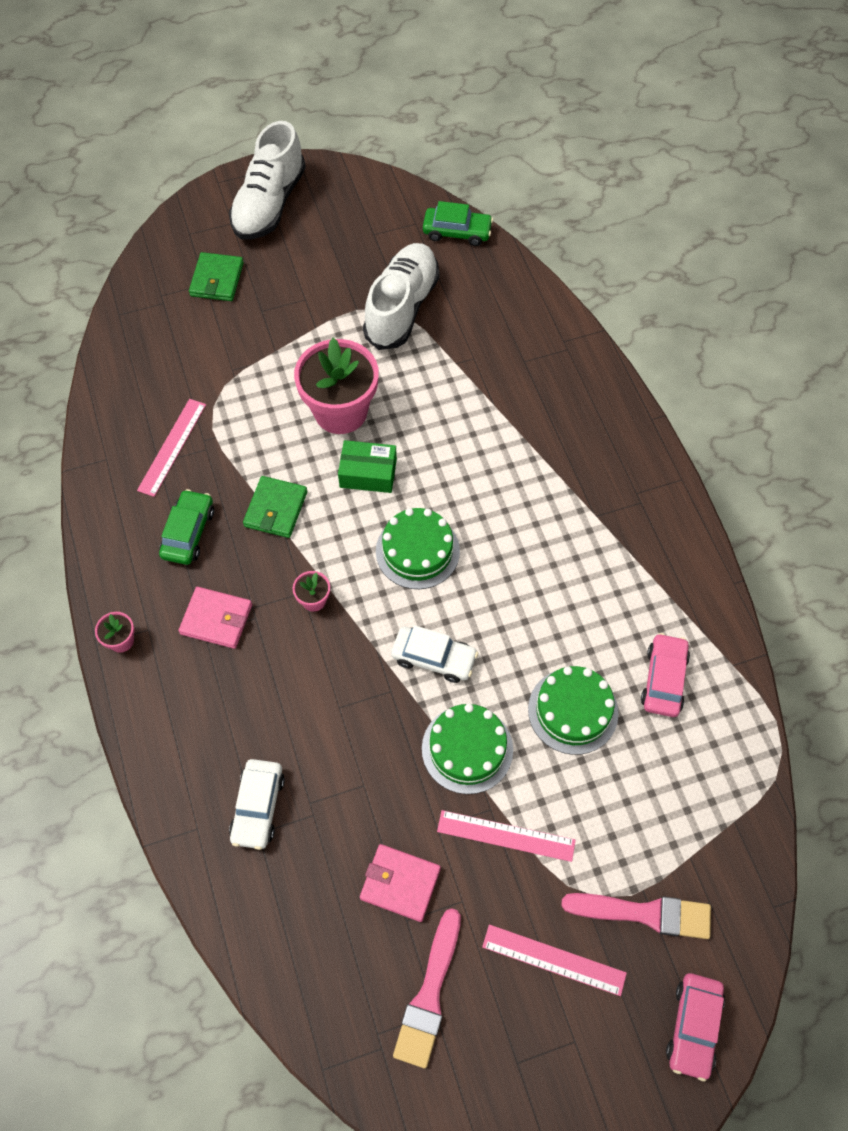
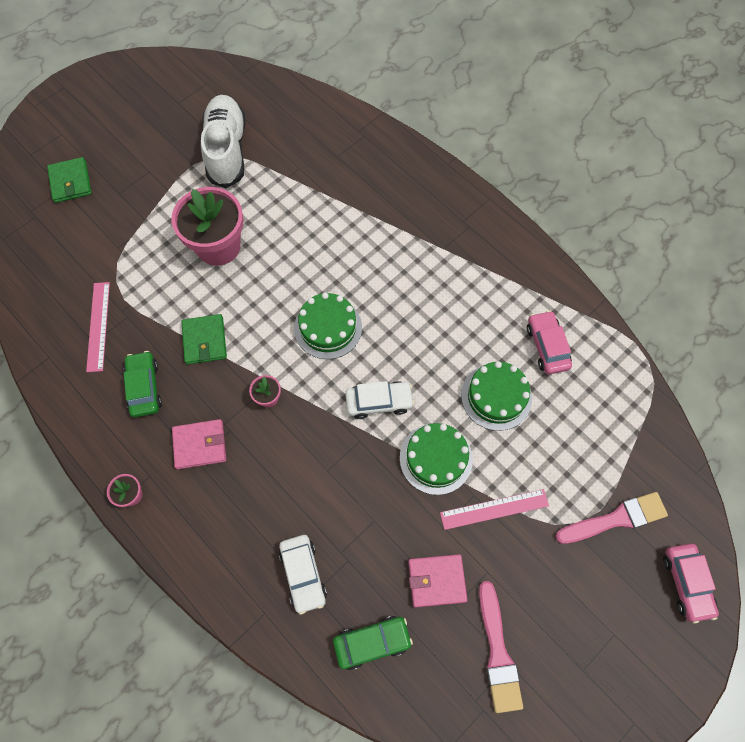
camera: 25 degrees left, 5 degrees up
(269, 204) = (84, 108): white shoe -> none
(368, 473) = (262, 284): green box -> none
(457, 232) = (241, 79): green car -> green car (372, 642)
(553, 960) = (571, 583): pink ruler -> none

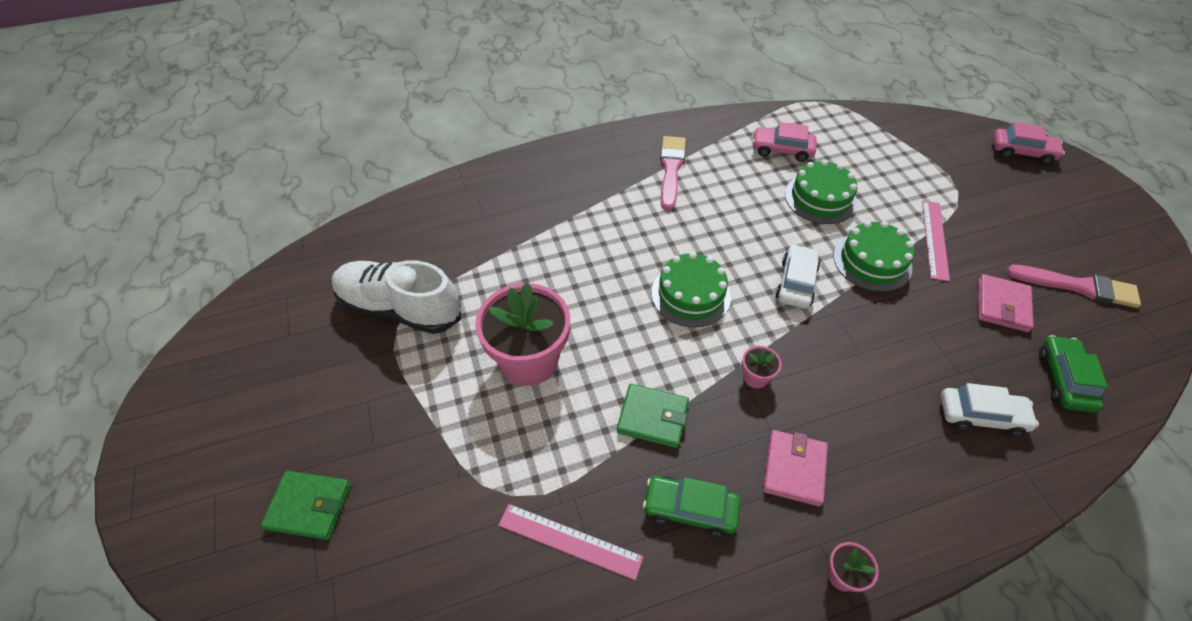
camera: 65 degrees left, 15 degrees down
(615, 519) = (959, 169): pink brush -> pink brush (671, 169)

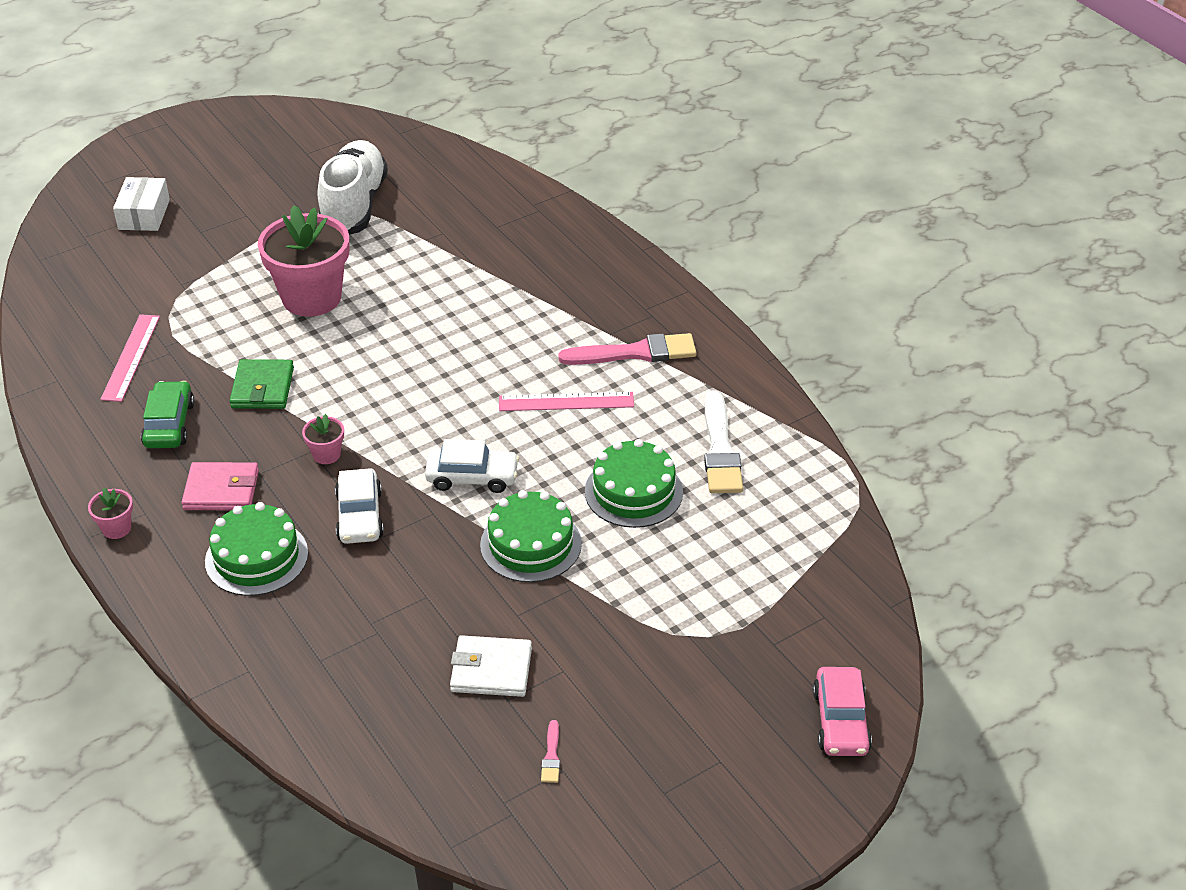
camera: 75 degrees right, 10 degrees down
(309, 506) = (144, 214): green wallet -> white box
(690, 294) = (428, 394): green cake -> green cake (256, 557)
(782, 150) = (720, 449): pink car -> white brush
(934, 239) = (594, 606): pink ruler -> pink ruler (566, 401)
(981, 416) = (313, 638): white car -> white car (360, 516)
(1002, 305) = (491, 670): pink wallet -> white wallet
(1064, 379) = (383, 720): green car -> none
(1077, 286) = (551, 755): pink brush -> pink brush, size x0.44

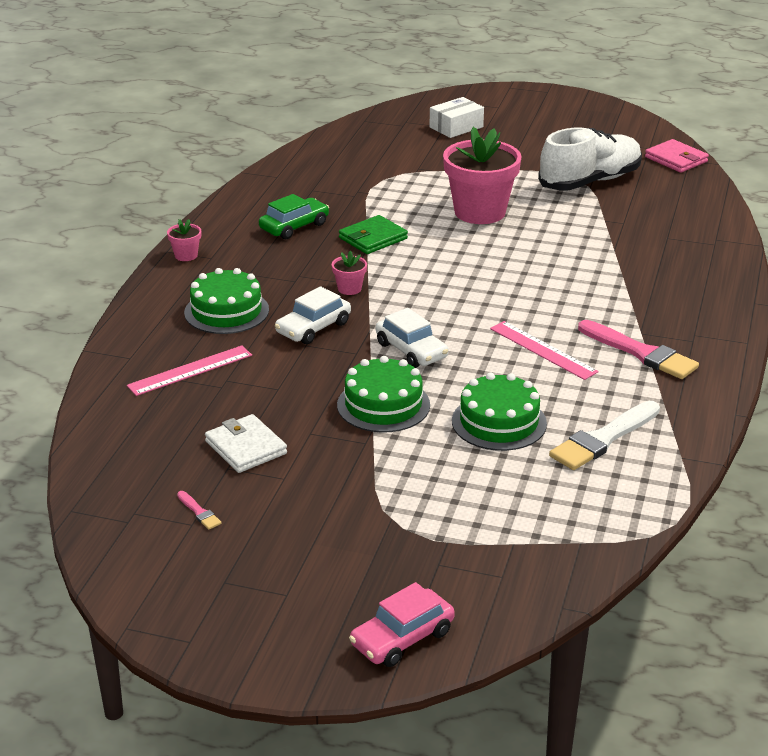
camera: 50 degrees right, 10 degrees down
(131, 357) = (330, 186): pink ruler -> pink ruler (190, 370)
(221, 490) = (265, 271): pink wallet -> pink wallet (676, 159)
(551, 755) = (199, 512): pink brush -> pink brush turned 90 degrees counterclockwise

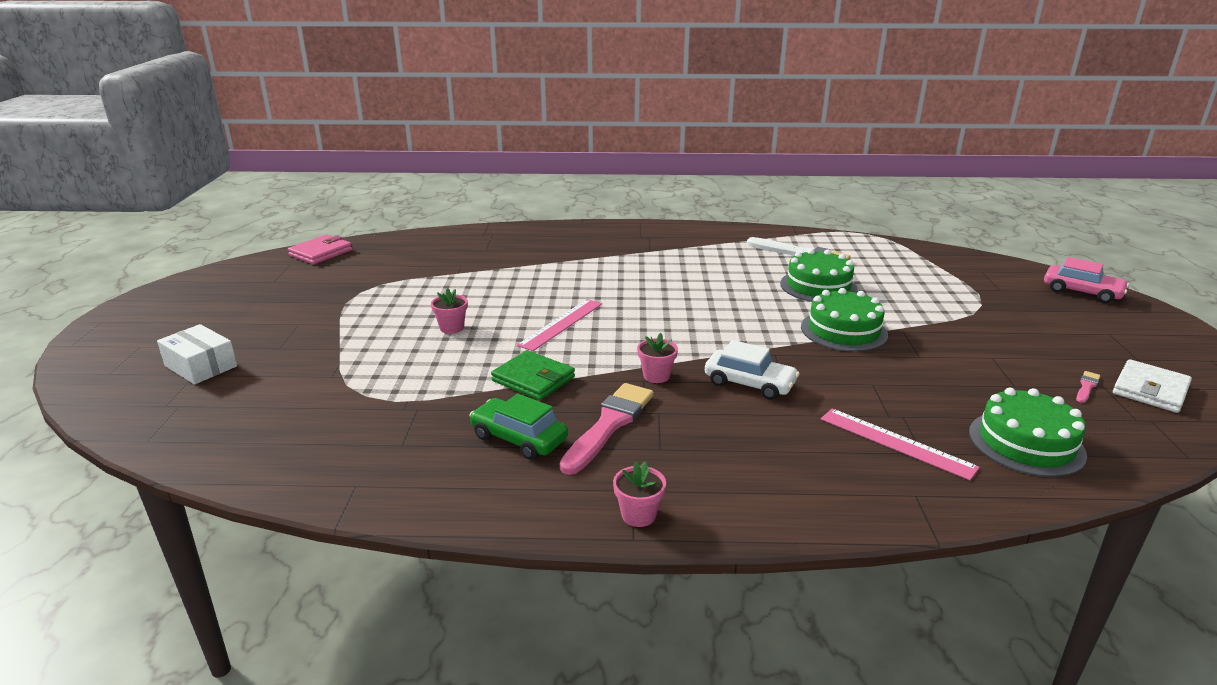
camera: 105 degrees left, 5 degrees down
(226, 311) = (758, 446): green cake -> green cake (1026, 443)
(245, 447) = (977, 382): white wallet -> white wallet (1150, 390)
(411, 350) = (748, 330): white car -> none
(480, 212) = (452, 328): pink flower pot -> pink flower pot, size x0.42
(543, 350) = (702, 280): pink ruler -> pink ruler (561, 324)
(590, 181) = (371, 283): white shoe -> none
(640, 353) = (679, 250): pink brush -> pink brush (609, 425)

